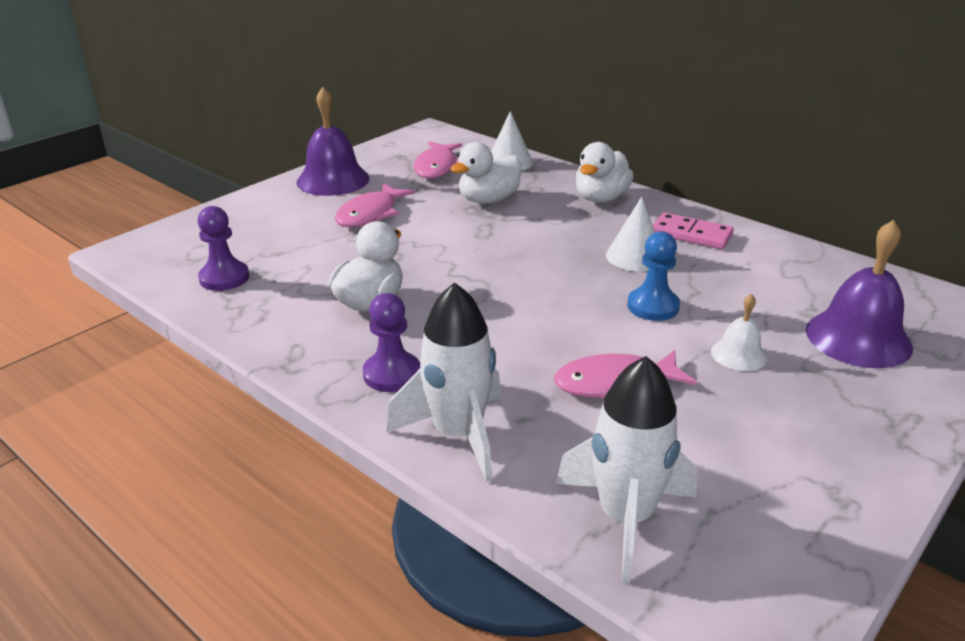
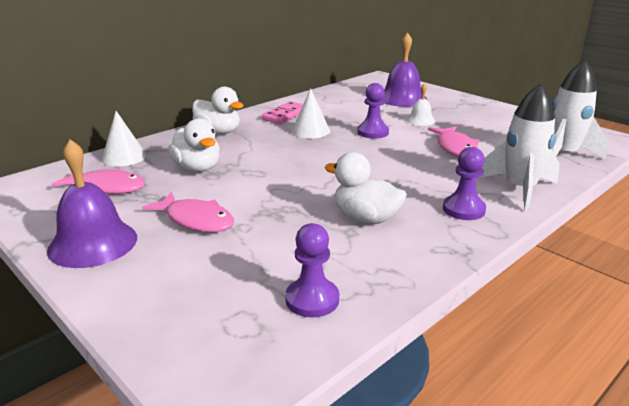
camera: 85 degrees left, 5 degrees down
(653, 306) = (372, 132): blue pawn -> purple pawn

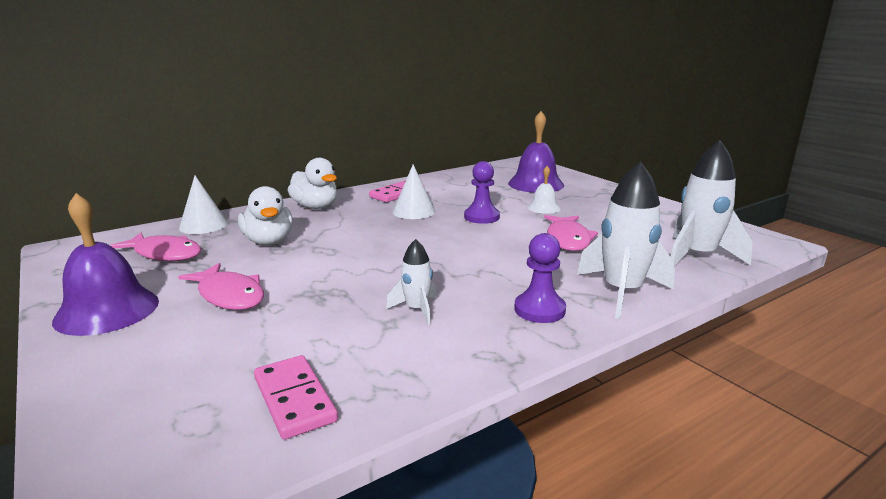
camera: 10 degrees right, 5 degrees down
(312, 299) = (294, 399): purple pawn -> pink domino
(365, 218) = (416, 310): white duck -> white rocket

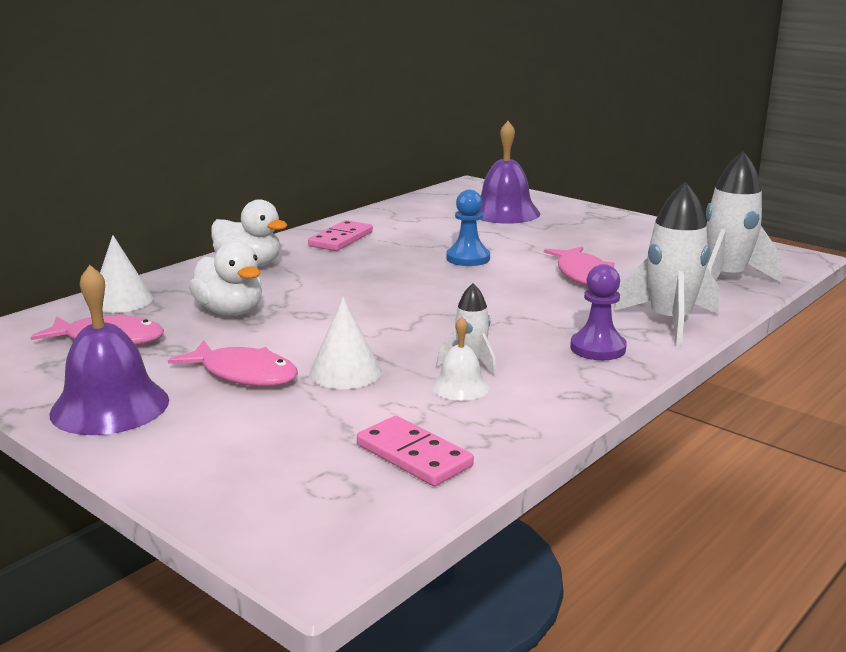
camera: 15 degrees left, 0 degrees up
(414, 211) = (380, 259): white cone -> white cone (345, 372)
(481, 217) = (468, 258): purple pawn -> blue pawn
(544, 207) = (533, 241): white bell -> white bell (460, 387)

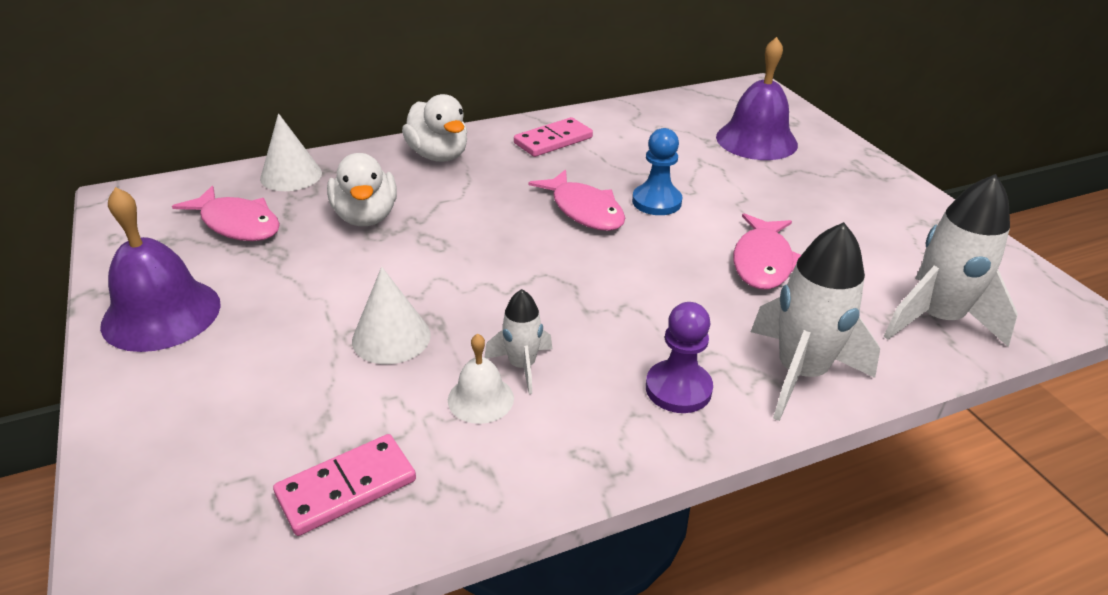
camera: 25 degrees right, 15 degrees up
(244, 374) = (302, 308): pink fish -> pink fish (584, 210)
(414, 455) = (346, 488): pink domino -> pink domino turned 75 degrees clockwise

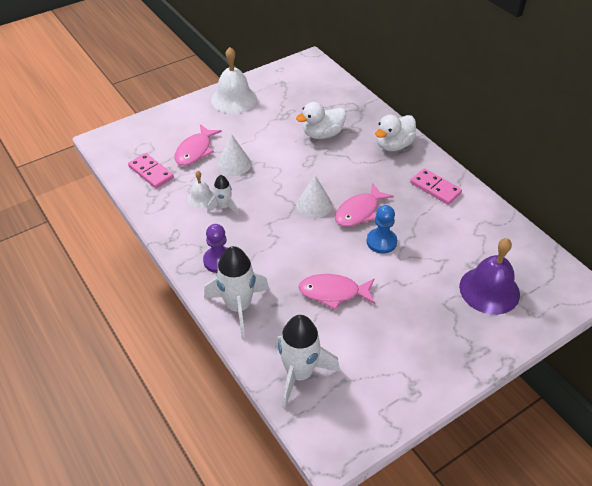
camera: 80 degrees right, 10 degrees up
(161, 314) = (234, 99): purple bell -> white bell
(237, 224) = (302, 98): pink fish -> pink fish (195, 151)
(291, 175) = (350, 101): white cone -> white cone (314, 205)

